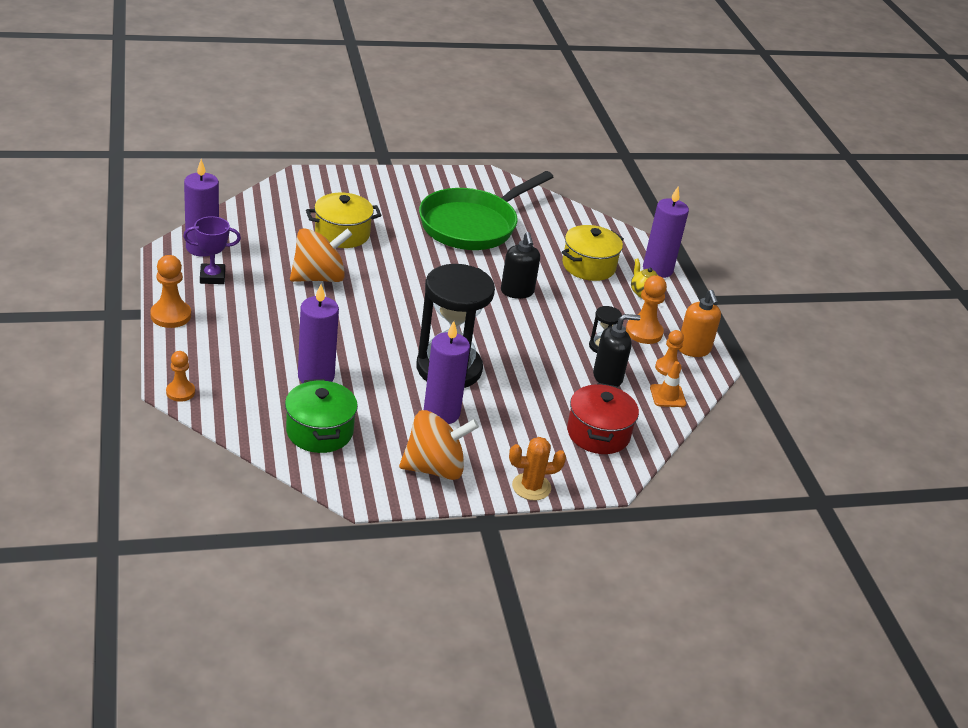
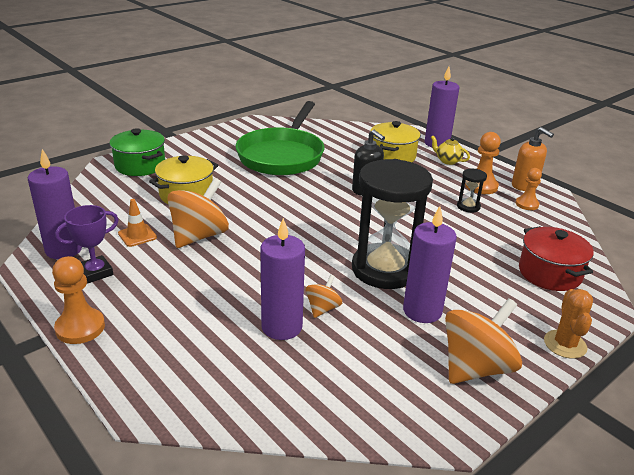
camera: 25 degrees left, 5 degrees down
(180, 392) = (157, 409): orange pawn -> none
(319, 431) = (340, 383): green pot -> green pot (140, 165)
(362, 377) = (322, 308): none -> orange spinning top
(531, 487) = (565, 344): orange cactus -> orange cactus turned 45 degrees counterclockwise
(608, 377) = (500, 227): black soap dispenser -> none
(667, 396) = (553, 224): orange traffic cone -> orange traffic cone (137, 235)

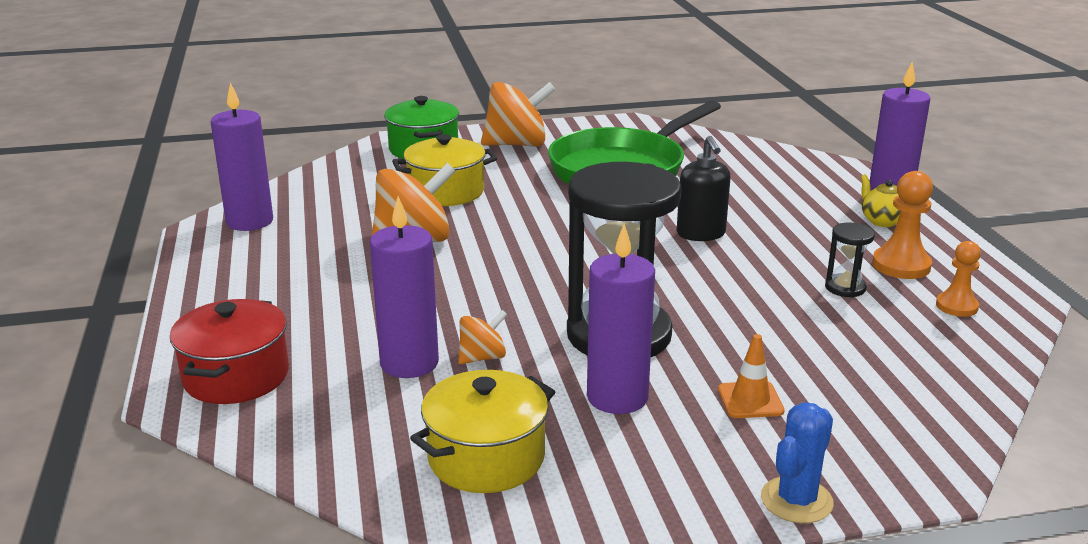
camera: 30 degrees right, 5 degrees down
(80, 328) = (190, 302): orange pawn -> none
(95, 272) = (259, 252): purple trophy -> none
(137, 235) = (343, 224): orange traffic cone -> orange traffic cone (750, 400)
(392, 156) = (793, 198): yellow pot -> yellow pot (486, 458)
(475, 367) = (619, 484): orange spinning top -> orange spinning top (517, 144)
(524, 186) = (984, 280): orange soap dispenser -> none
(549, 273) = (883, 405): red pot -> red pot (236, 376)
(565, 344) = (796, 500): orange cactus -> blue cactus

